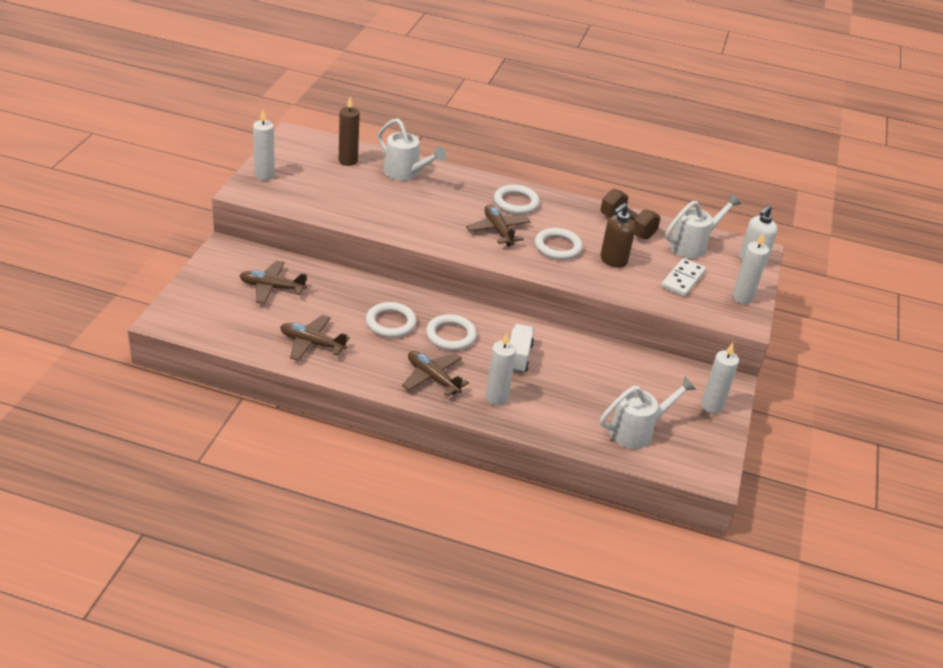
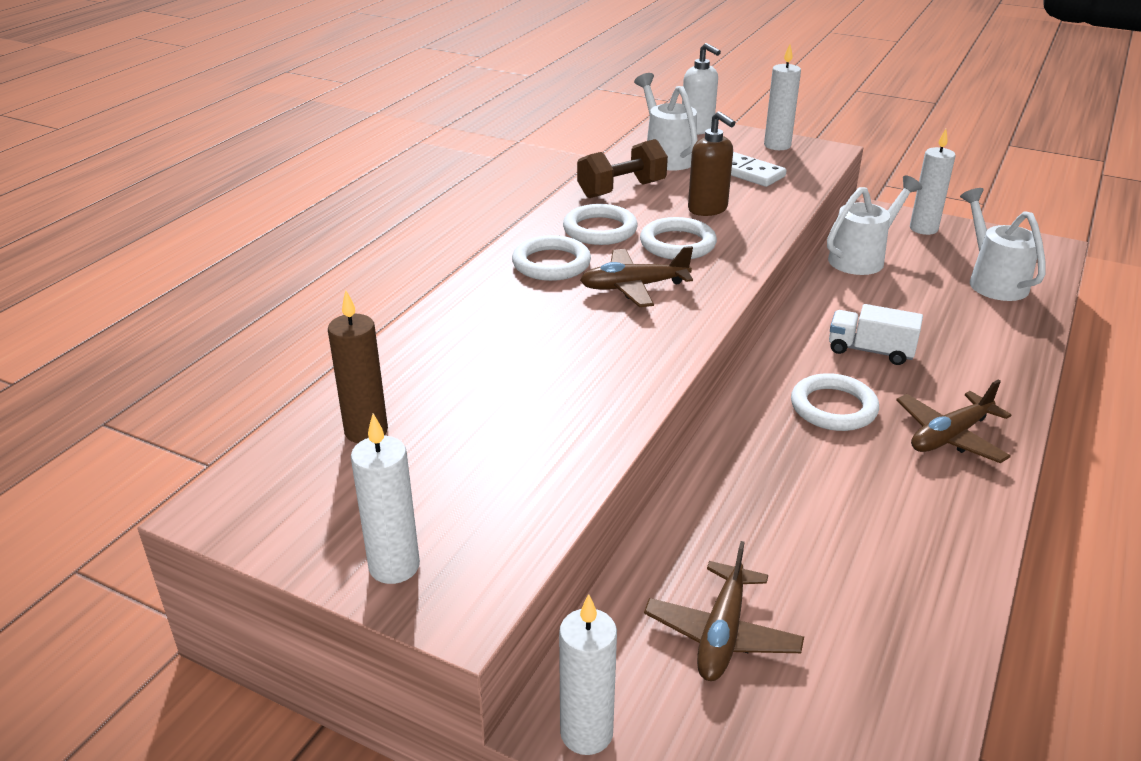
camera: 75 degrees left, 5 degrees down
(312, 343) = (900, 578): brown plane -> none
(390, 323) = (813, 470): white ring -> white ring (600, 230)
(406, 173) = (434, 362): white watering can -> white watering can (862, 258)
(496, 398) = (974, 380): white candle -> white candle (586, 733)

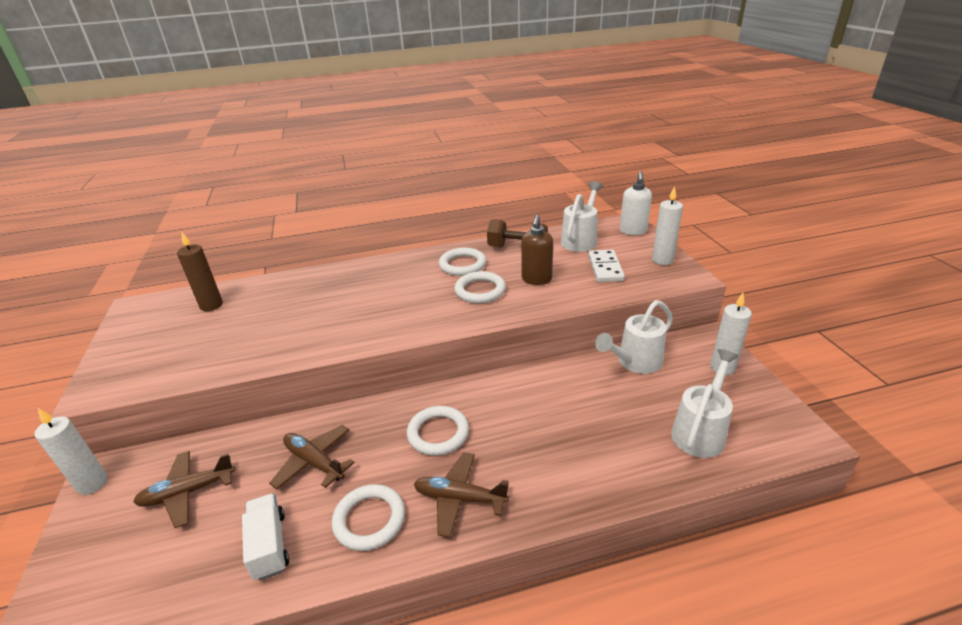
camera: 50 degrees right, 0 degrees up
(394, 566) = (115, 361): white candle -> none
(551, 263) = (408, 271): white ring -> white ring (369, 520)
(634, 287) = (414, 301): brown plane -> brown plane (314, 462)
(862, 258) = (635, 362): white watering can -> white watering can turned 135 degrees clockwise
(870, 351) = (522, 418): white truck -> white truck (269, 545)

